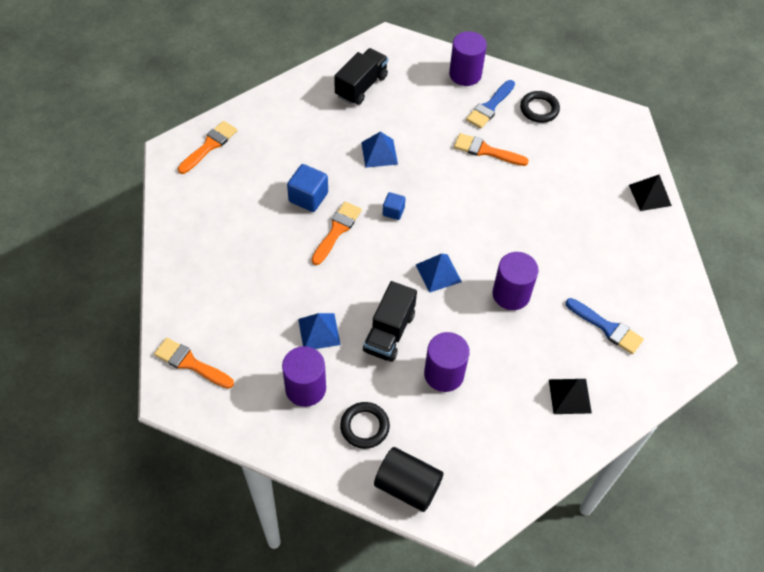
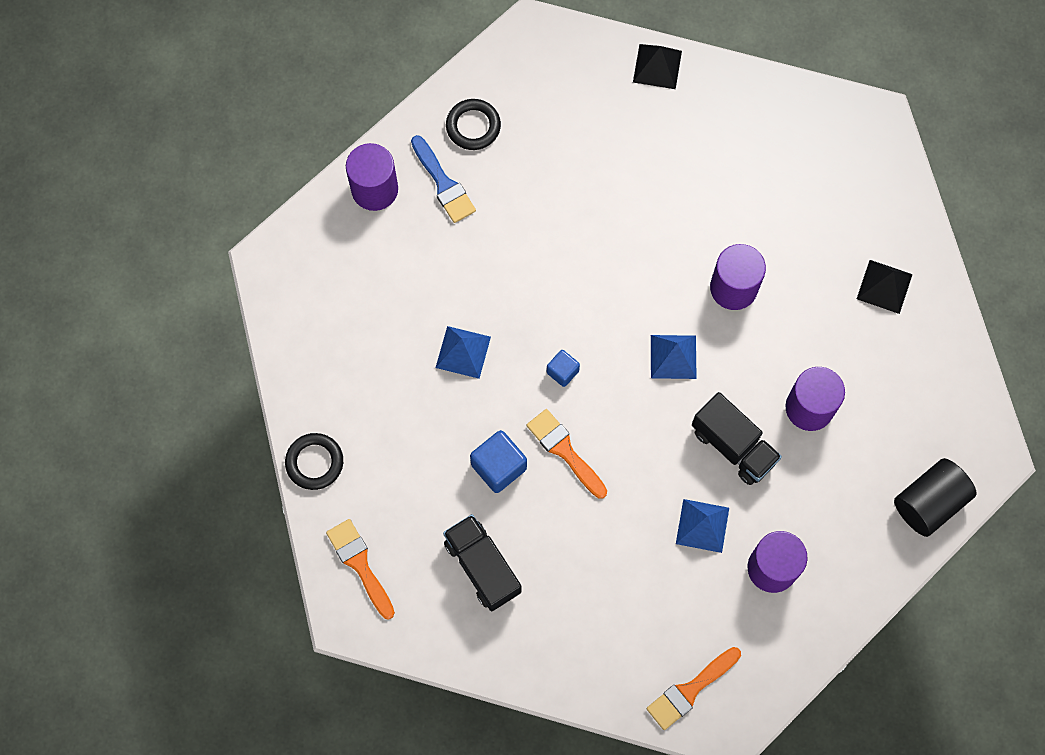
camera: 65 degrees left, 15 degrees up
(361, 86) = (338, 330): black truck -> black truck (482, 567)
(364, 427) = (843, 520): black ring -> black ring (314, 462)
(486, 151) = (513, 221): orange brush -> none
(607, 328) = (816, 205): blue brush -> none

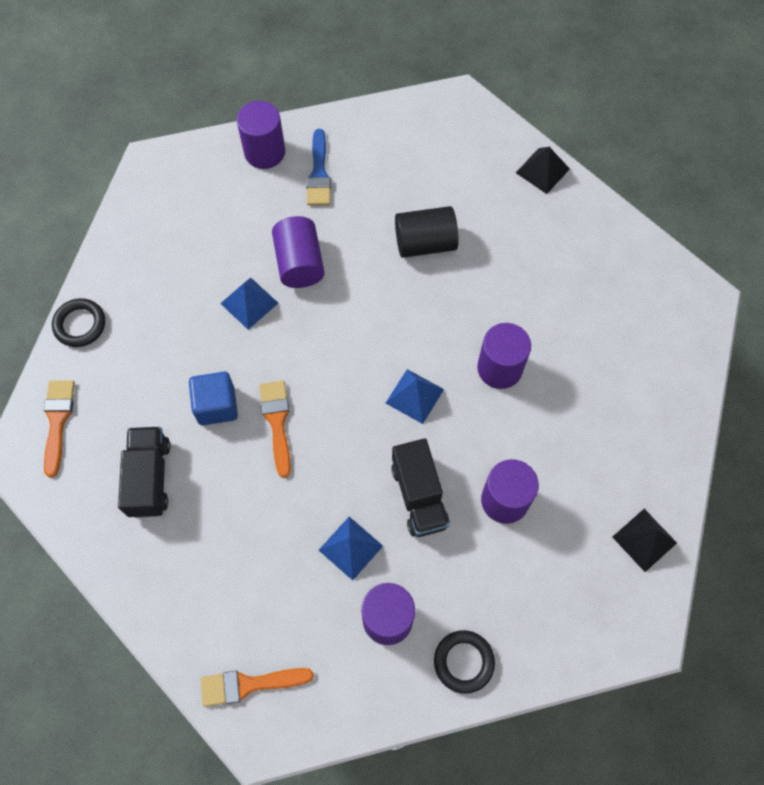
camera: 30 degrees right, 5 degrees down
(473, 126) = (369, 144): black ring -> black ring (463, 662)
(485, 286) = (299, 263): none -> purple cylinder
(562, 372) = (317, 359): blue cube -> none
(884, 286) = (632, 435): black pyramid -> black pyramid (644, 540)
(929, 502) = (564, 643): black cylinder -> black cylinder (425, 243)

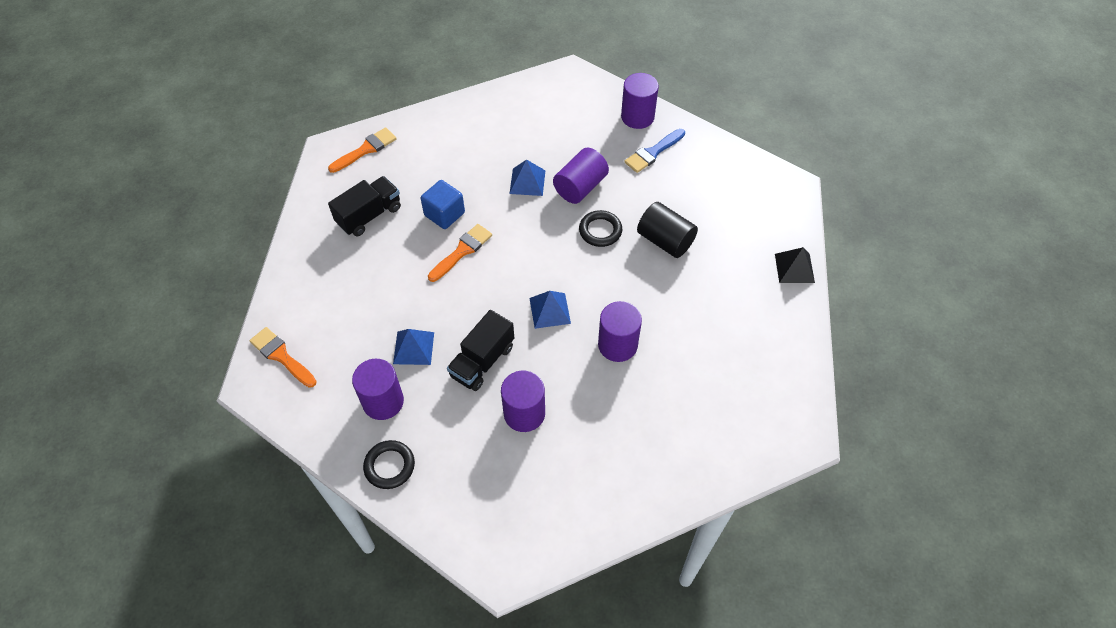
camera: 50 degrees right, 10 degrees down
(80, 324) = (434, 116): black ring -> black ring (600, 231)
(644, 540) = (574, 523): black pyramid -> none

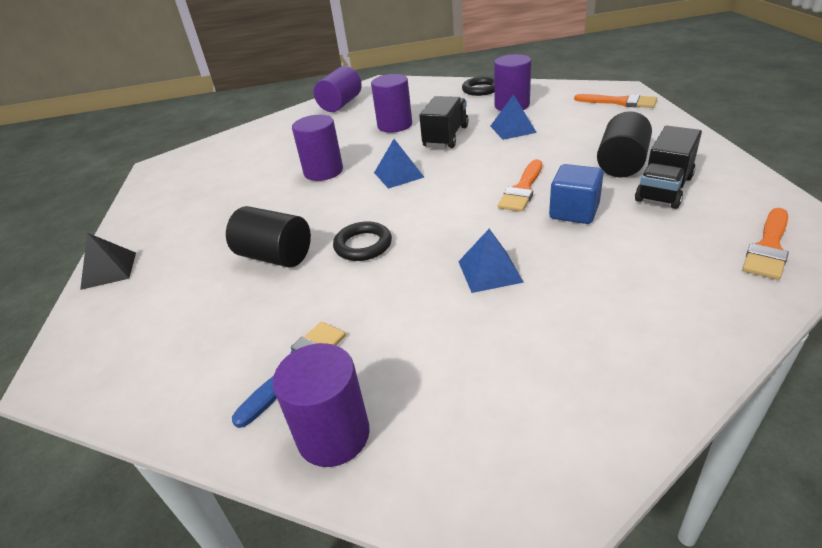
camera: 170 degrees right, 20 degrees down
(370, 254) = (621, 164): none -> black cylinder
(580, 187) = (407, 285): purple cylinder -> purple cylinder (341, 104)

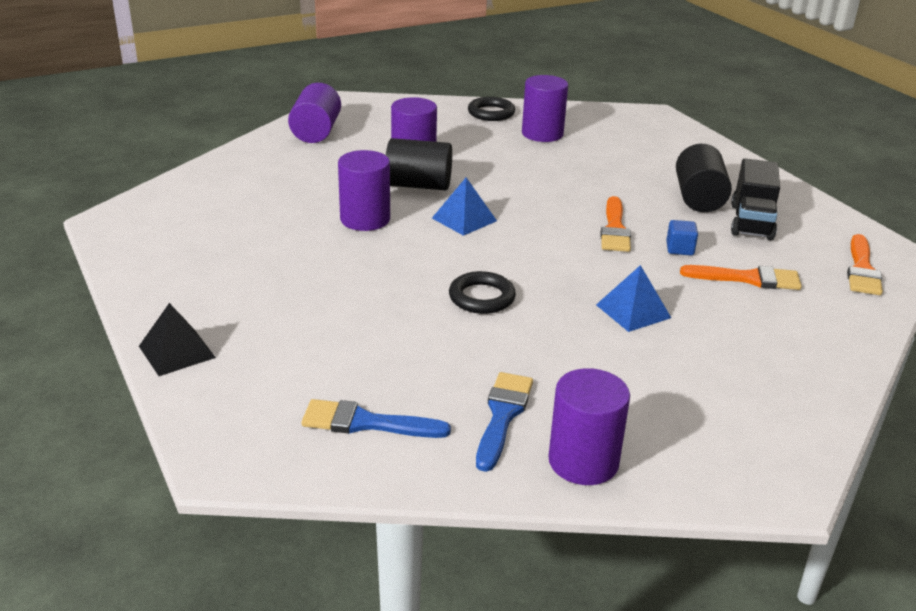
camera: 25 degrees left, 5 degrees down
(182, 355) = (366, 423): none -> blue brush
(275, 256) = (386, 317): black cylinder -> black cylinder (418, 185)
(446, 137) = (489, 173): black truck -> none
(512, 129) = (561, 162): blue pyramid -> none
(574, 212) = (679, 249): blue cube -> blue cube, size x0.60
(620, 102) = (660, 130): orange brush -> orange brush (748, 278)

